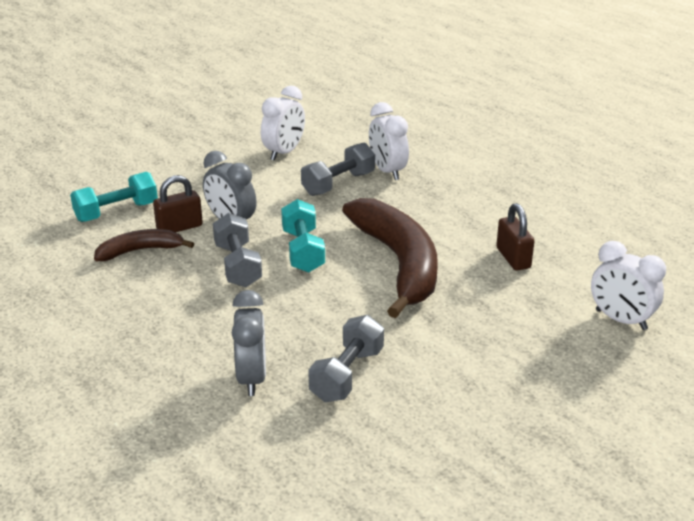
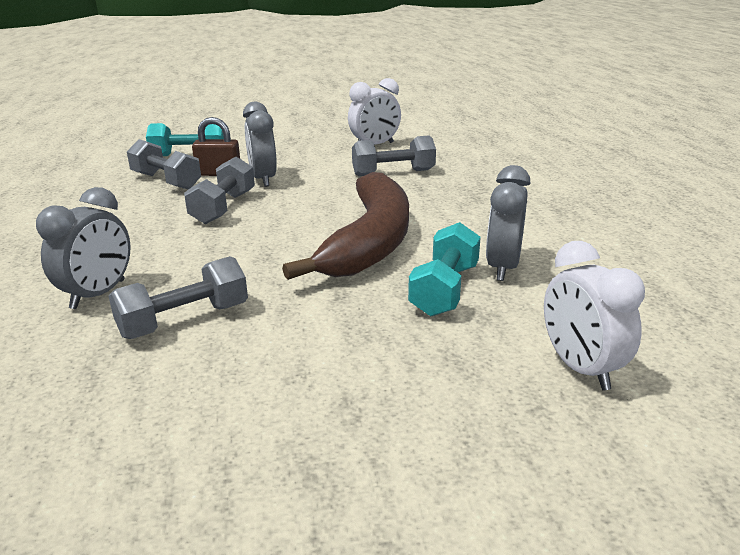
camera: 30 degrees right, 5 degrees down
(140, 251) = (166, 181): brown banana -> grey dumbbell
(303, 251) = (293, 211): turquoise dumbbell -> turquoise dumbbell (444, 290)
(387, 171) = (452, 173): white clock -> none
(513, 258) = (502, 267): brown padlock -> grey clock

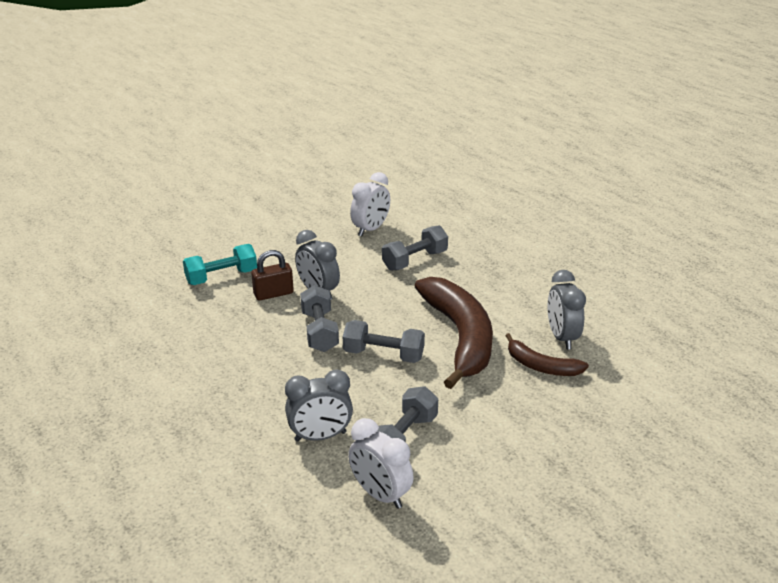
camera: 25 degrees left, 5 degrees up
(98, 294) = (320, 436): grey clock -> grey clock turned 75 degrees clockwise
(166, 181) = (238, 313): grey dumbbell -> grey dumbbell (383, 355)
(444, 290) = (541, 366): turquoise dumbbell -> brown banana
(580, 368) = (653, 401): white clock -> white clock (380, 494)

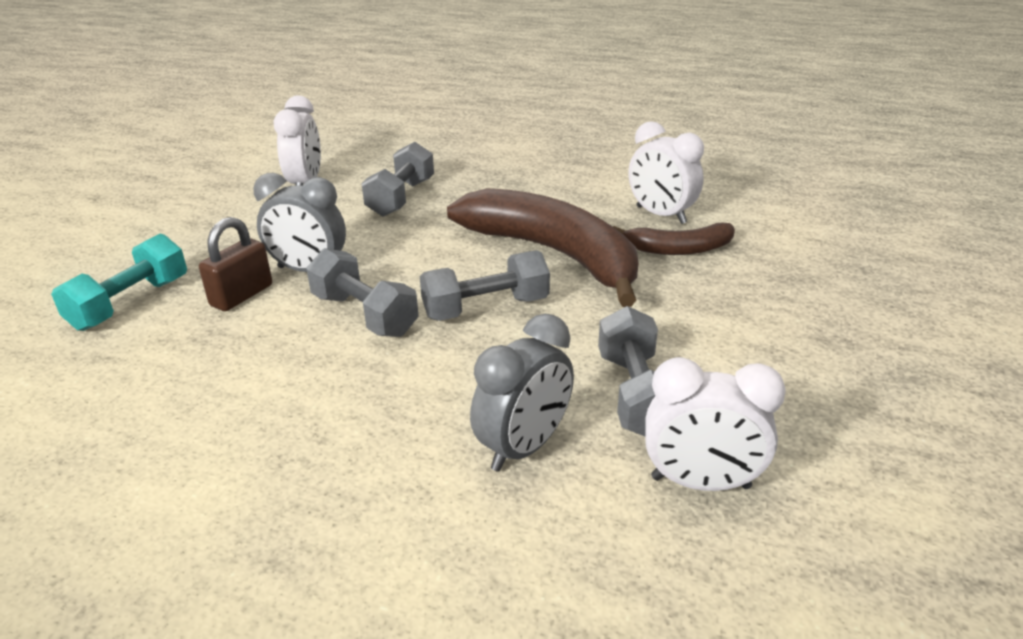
camera: 35 degrees left, 0 degrees up
(562, 337) = (660, 215): grey clock -> white clock

